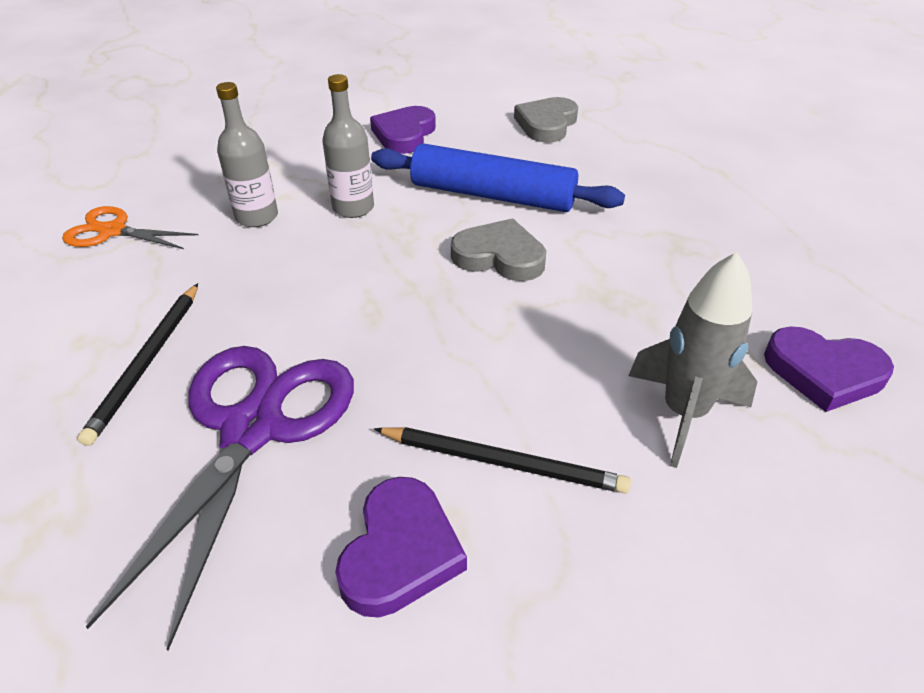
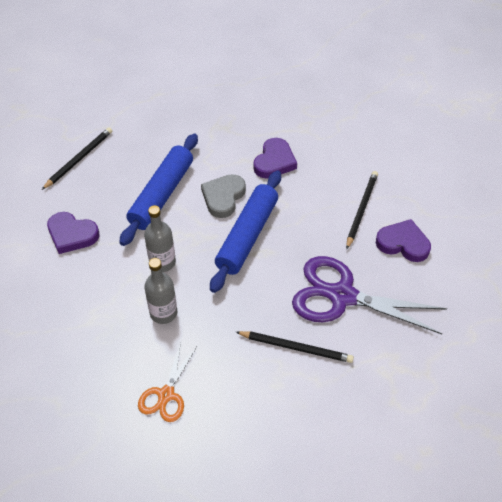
camera: 85 degrees left, 10 degrees up
(410, 290) = (247, 236): none -> blue rolling pin
(546, 124) = (79, 159): grey heart -> black pencil
(683, 413) = (337, 151): grey rocket -> none
(823, 372) = (316, 105): purple heart -> purple heart (274, 161)

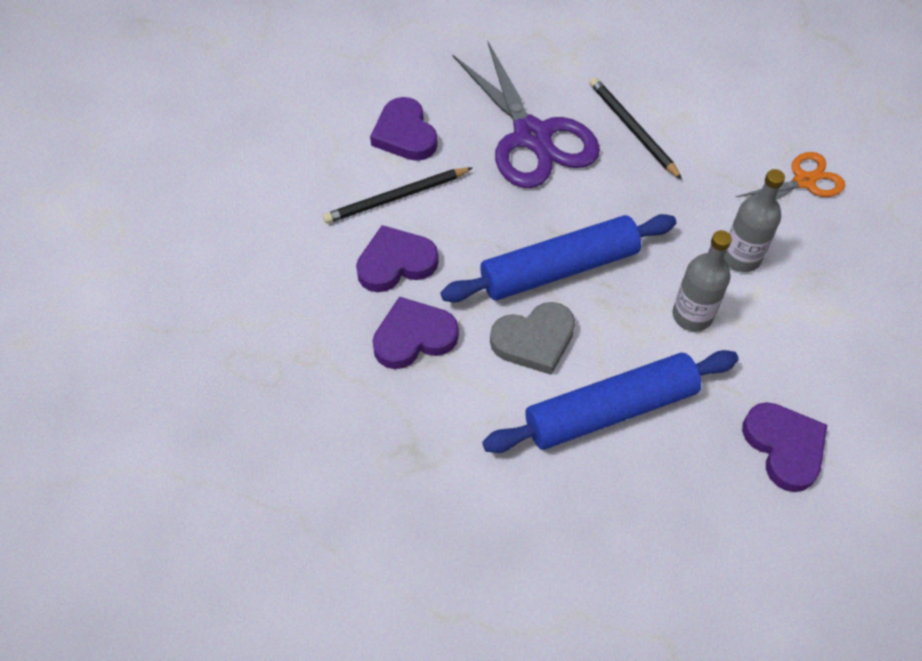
camera: 135 degrees left, 5 degrees up
(79, 159) = (681, 581): black pencil -> none
(321, 182) = (396, 263): none -> purple heart

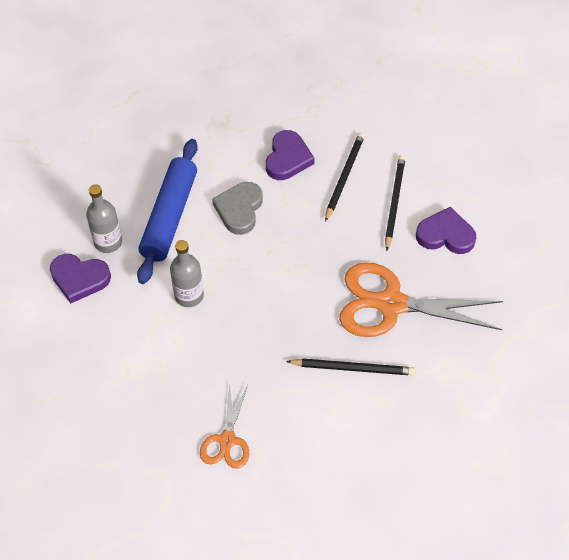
camera: 125 degrees right, 0 degrees up
(396, 263) = (344, 176): purple heart -> black pencil
(532, 136) = (391, 304): purple scissors -> orange scissors
(559, 268) = (276, 251): blue rolling pin -> none
(741, 257) = (203, 352): grey bottle -> grey bottle (108, 242)

